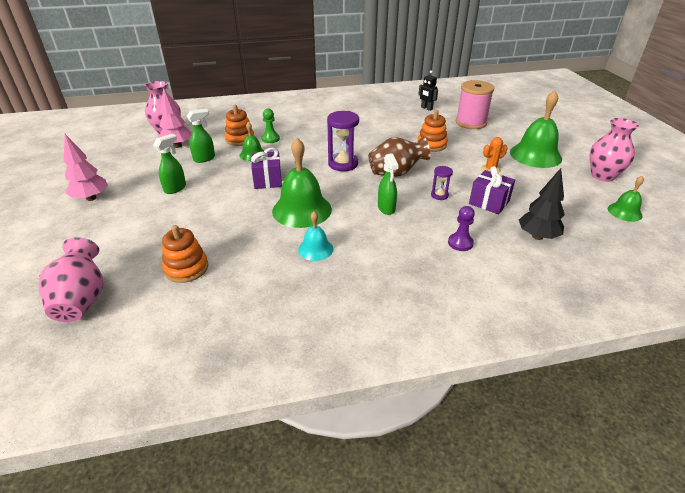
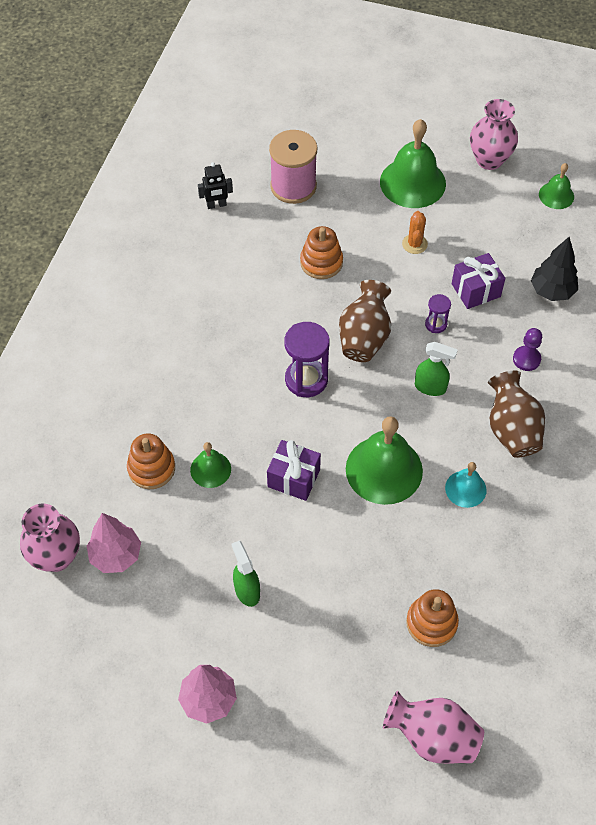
camera: 60 degrees left, 20 degrees up
(204, 158) = (183, 532): green spray bottle -> none
(270, 139) = (178, 430): green pawn -> none
(389, 255) = (512, 429): none -> brown vase

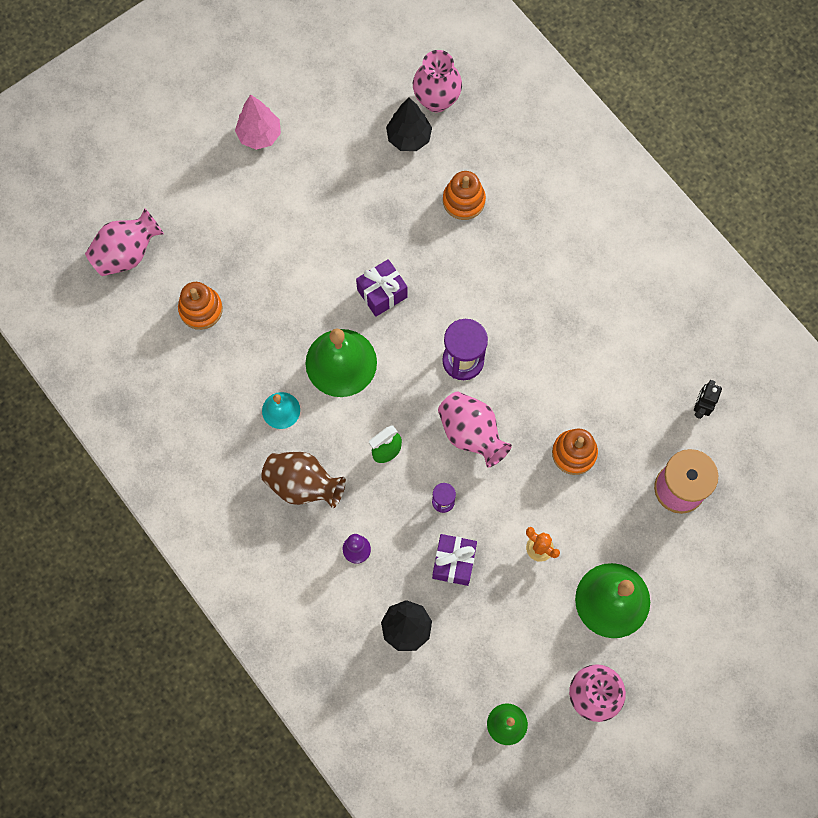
camera: 125 degrees right, 15 degrees up
(116, 555) = (409, 138): pink tree -> black tree
(210, 469) = (433, 240): green bell -> none
(247, 590) = (317, 205): green spray bottle -> none
(364, 337) = (471, 434): brown vase -> pink vase

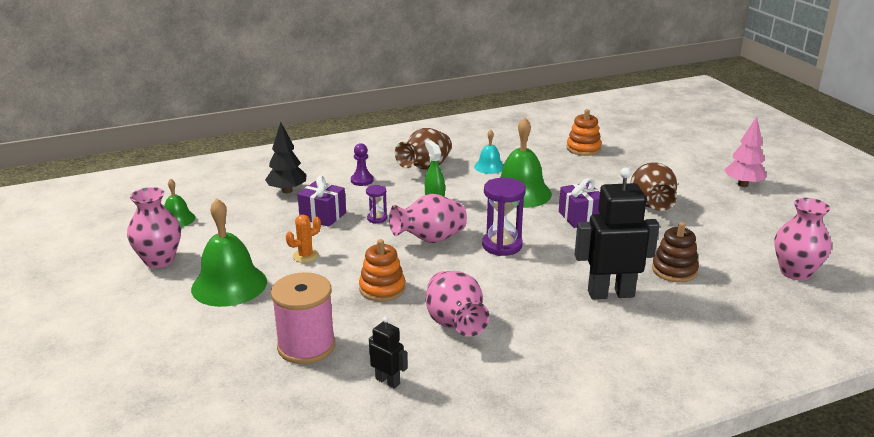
camera: 105 degrees right, 45 degrees down
(127, 253) = (635, 130): pink vase -> pink vase (455, 324)
(336, 226) = (651, 206): none -> brown vase
(409, 138) = (747, 251): black tree -> none
(463, 200) = (674, 270): orange stacking toy -> brown stacking toy
(520, 252) = (610, 293): none -> black robot

